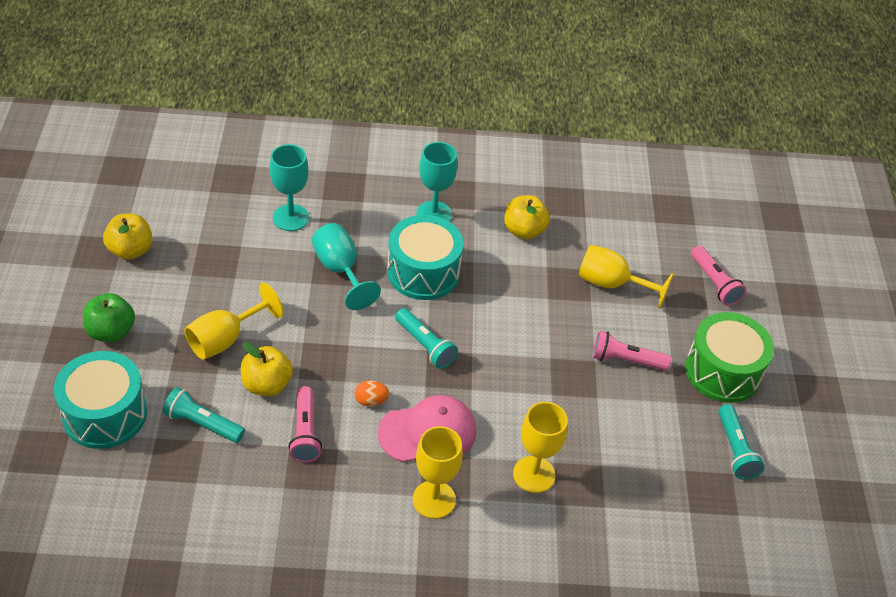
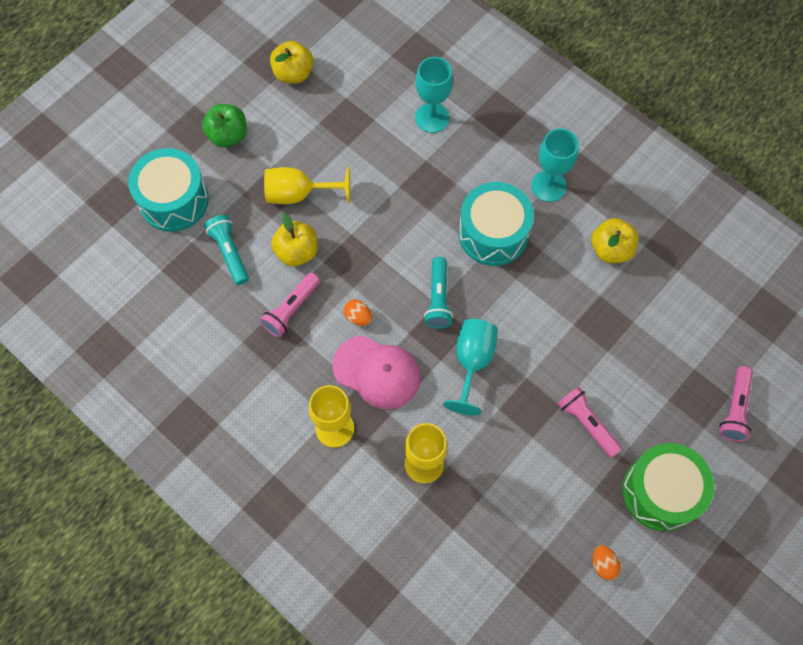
camera: 45 degrees right, 20 degrees up
(340, 270) = (430, 190): turquoise goblet -> turquoise goblet (472, 362)
(611, 284) = (640, 348): yellow goblet -> none
(735, 449) = (603, 564): turquoise flashlight -> orange egg

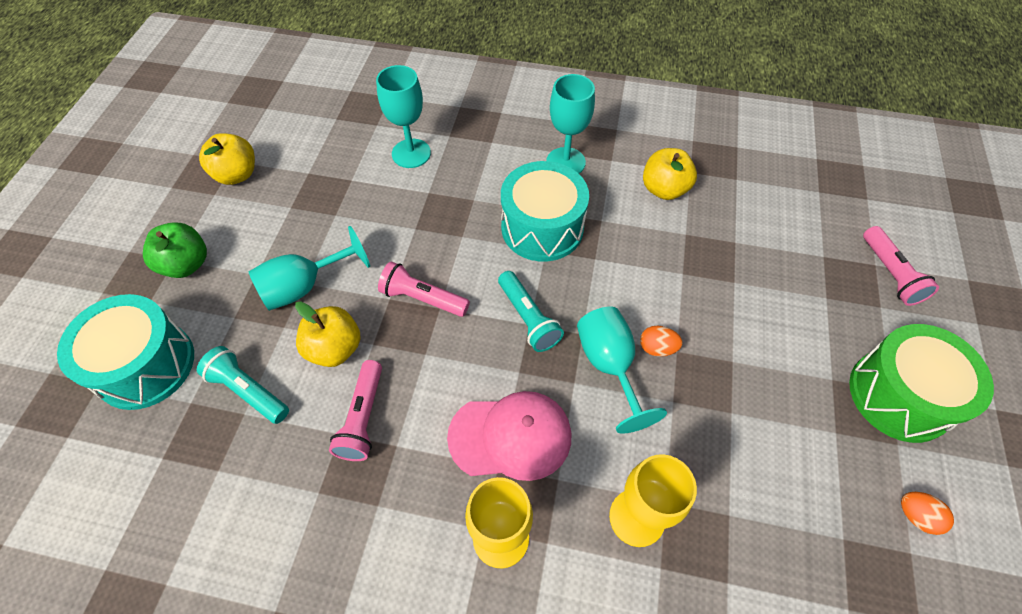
camera: 30 degrees left, 10 degrees down
(299, 194) = (304, 286): yellow goblet -> turquoise goblet
(358, 317) = (450, 384): orange egg -> orange egg (657, 348)
(587, 423) = (772, 365): pink flashlight -> pink flashlight (423, 298)

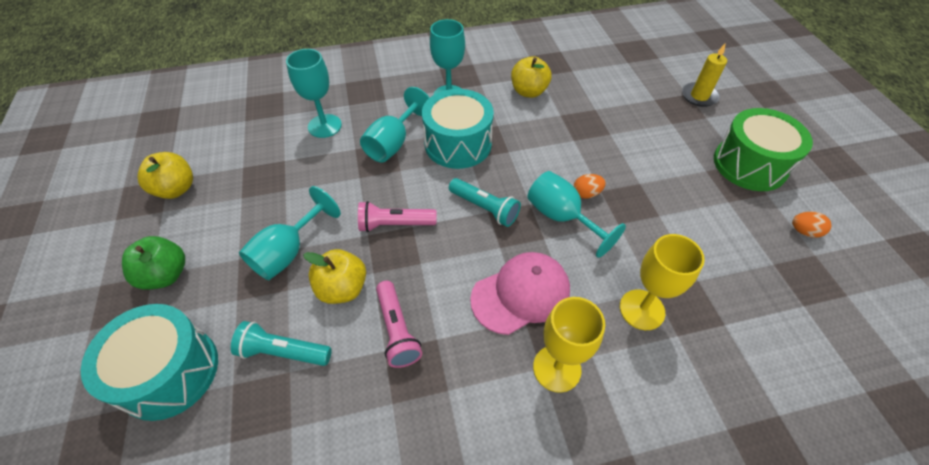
camera: 25 degrees left, 5 degrees down
(472, 201) = (393, 143): none -> turquoise goblet
(890, 274) = (699, 96): pink flashlight -> yellow candle

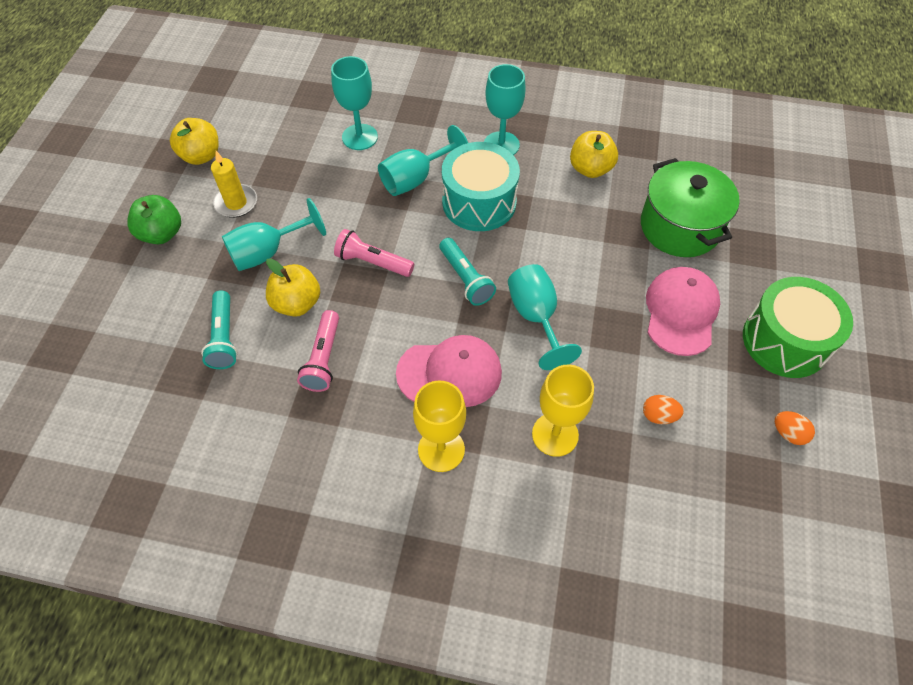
camera: 25 degrees right, 5 degrees up
(169, 372) = (133, 316): turquoise drum -> none
(283, 352) = (224, 337): turquoise flashlight -> turquoise flashlight turned 135 degrees counterclockwise
(586, 193) = (578, 303): orange egg -> orange egg (658, 416)
(621, 111) = (680, 227): none -> green pot
(666, 171) = (681, 312): none -> pink cap
(699, 96) = (787, 241): yellow candle -> yellow candle (236, 203)

